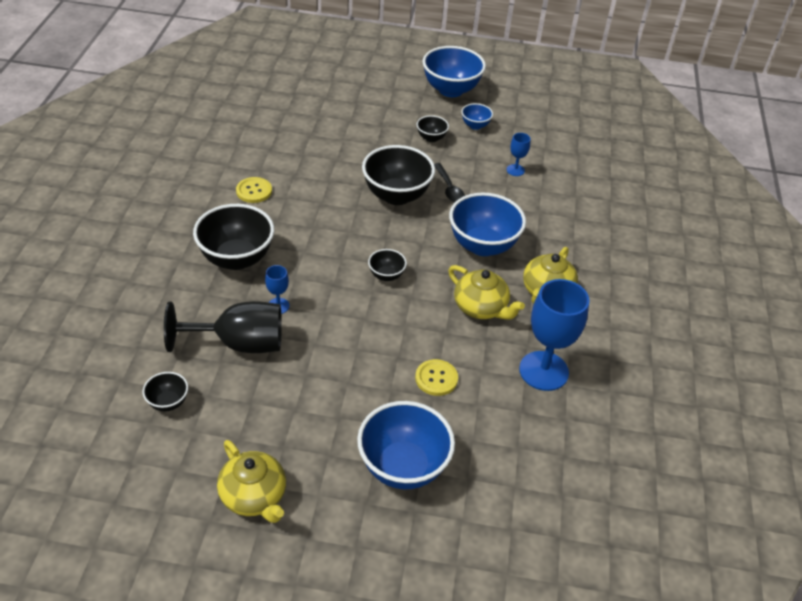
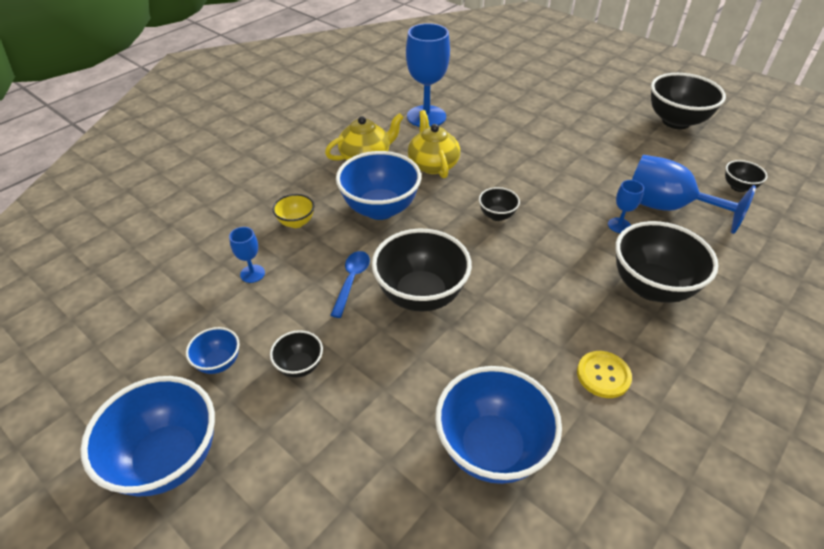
camera: 145 degrees left, 0 degrees up
(239, 344) = (666, 207): black goblet -> blue goblet
(254, 496) = (676, 121): yellow teapot -> black bowl
(403, 467) = (567, 105): blue bowl -> blue bowl (491, 448)
(436, 378) = (509, 136): yellow button -> none
(449, 188) = (351, 281): black spoon -> blue spoon
(530, 212) = (296, 222): none -> yellow bowl

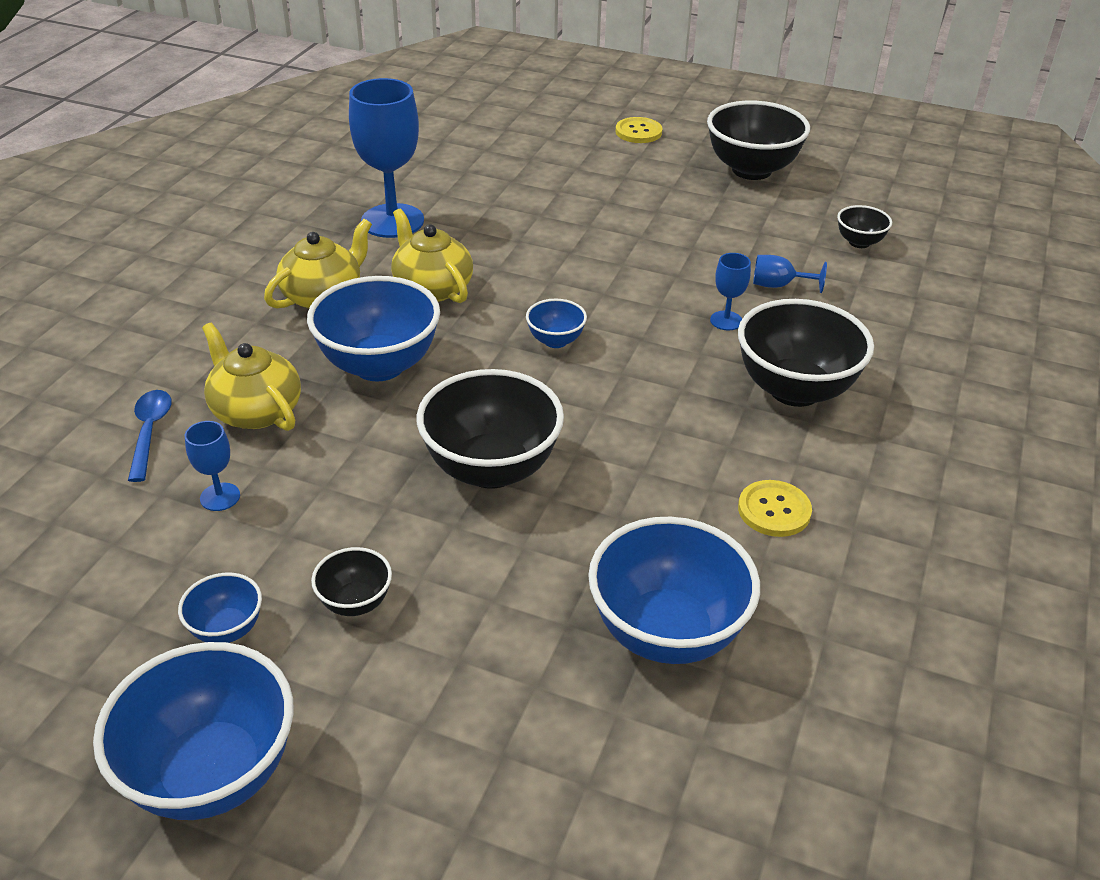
camera: 20 degrees left, 5 degrees down
(296, 222) = (256, 411): yellow bowl -> yellow teapot
(351, 281) = (381, 473): blue spoon -> blue spoon (150, 432)
(497, 215) = (555, 341): black bowl -> blue bowl
(606, 83) = (638, 132): none -> yellow button
(666, 207) = (778, 285): blue goblet -> blue goblet, size x0.46

